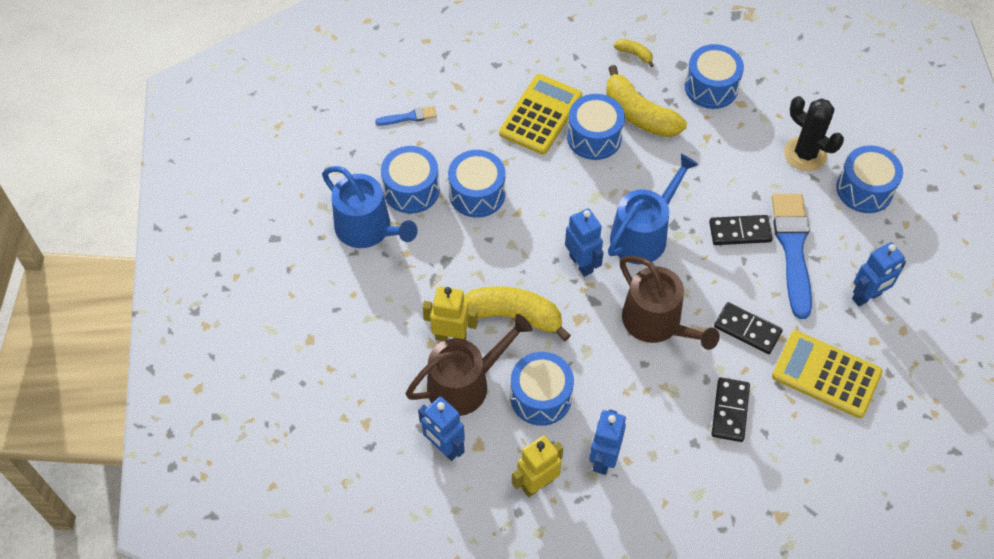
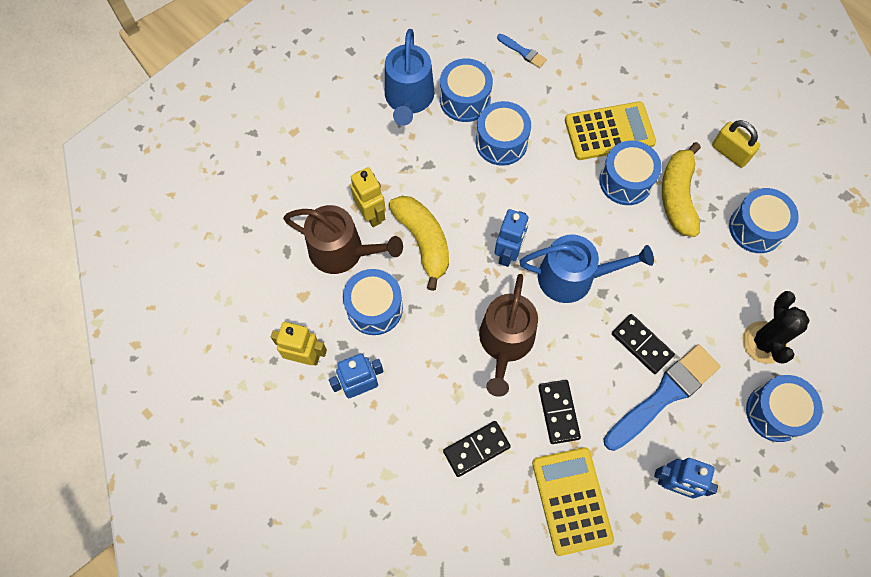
camera: 50 degrees right, 10 degrees up
(444, 447) = (283, 275): blue robot -> none
(634, 54) = (730, 152): yellow banana -> yellow padlock

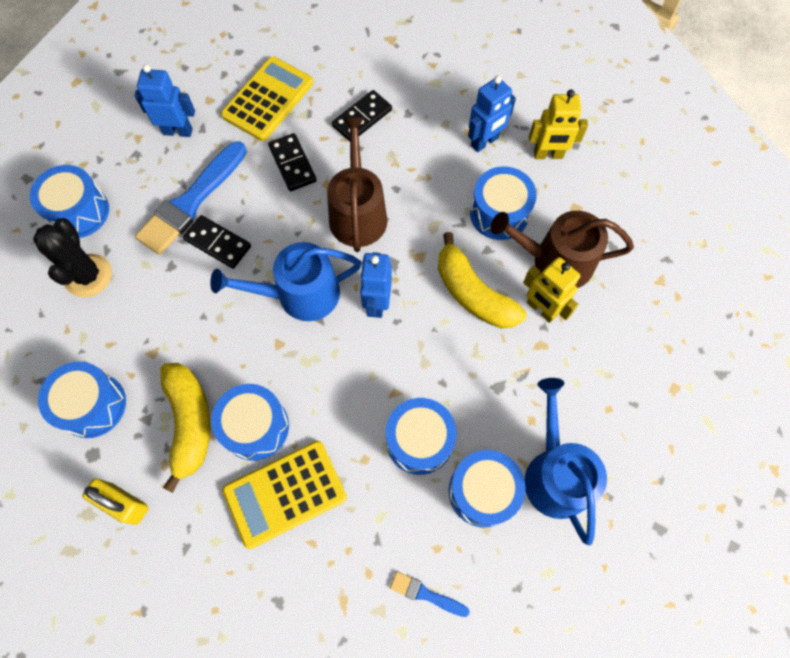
camera: 165 degrees right, 0 degrees up
(572, 500) = (268, 99): yellow calculator -> yellow calculator turned 120 degrees counterclockwise

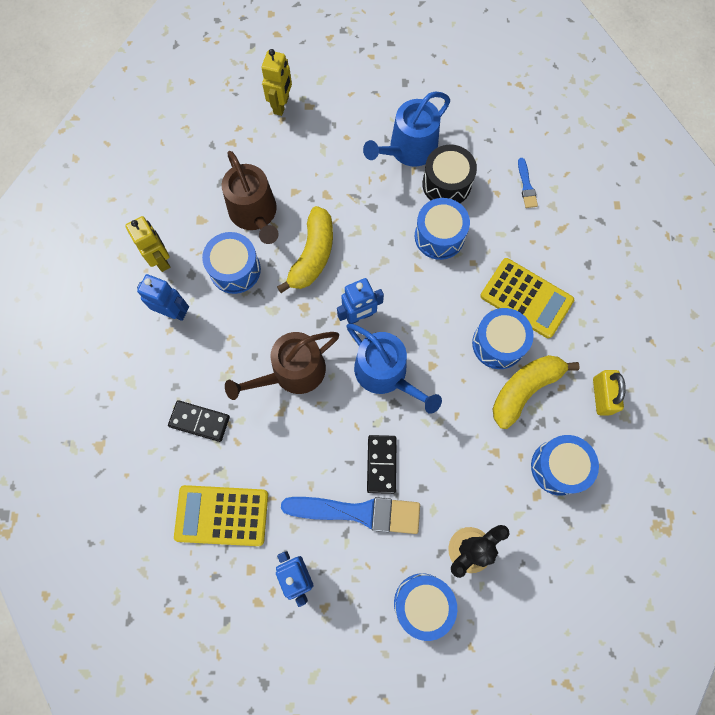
camera: 120 degrees left, 5 degrees up
(292, 164) = (276, 451): black domino -> none
(482, 491) = (446, 184): blue drum -> black drum
(541, 309) = (299, 206): yellow robot -> yellow robot (281, 105)

